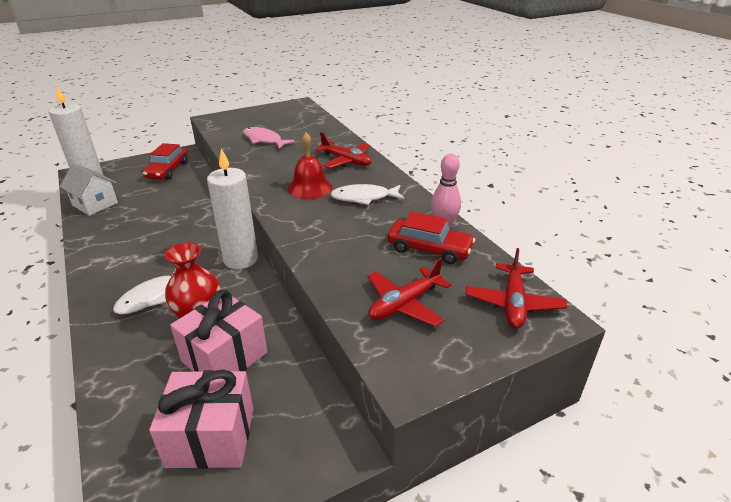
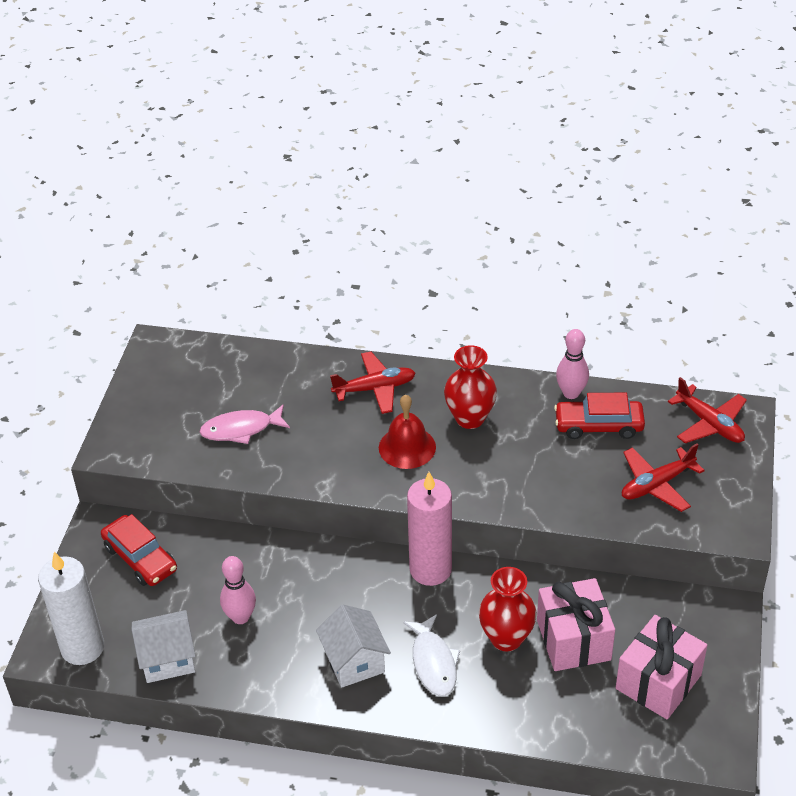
camera: 50 degrees left, 10 degrees up
(132, 264) = (354, 661): none -> white house
(144, 212) = (240, 617): none -> pink bowling pin
(241, 259) = (430, 569): white candle -> pink candle
(364, 198) = (470, 418): white fish -> red vase
(404, 304) = (657, 484): red plane -> red plane turned 60 degrees clockwise
(429, 249) = (598, 425): red car -> red car turned 150 degrees counterclockwise

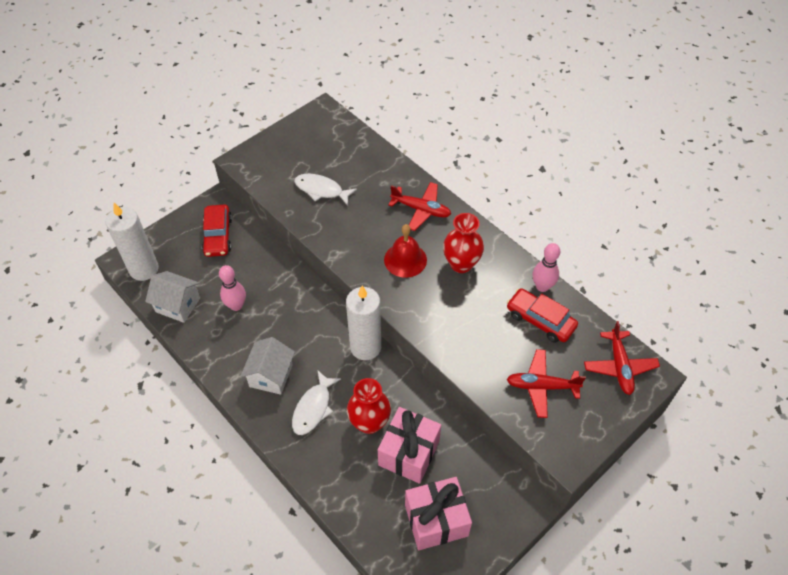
camera: 35 degrees right, 10 degrees up
(241, 429) = (321, 190): pink fish -> white fish
(430, 569) = (365, 347): pink candle -> white candle

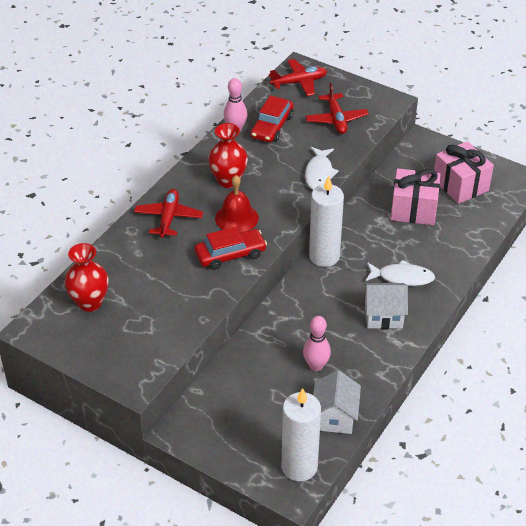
camera: 105 degrees left, 10 degrees down
(218, 236) = (228, 412): red car -> red car (230, 254)
(321, 190) = (163, 300): white fish -> white fish (319, 173)
(369, 422) = (398, 238): red vase -> red vase (90, 303)

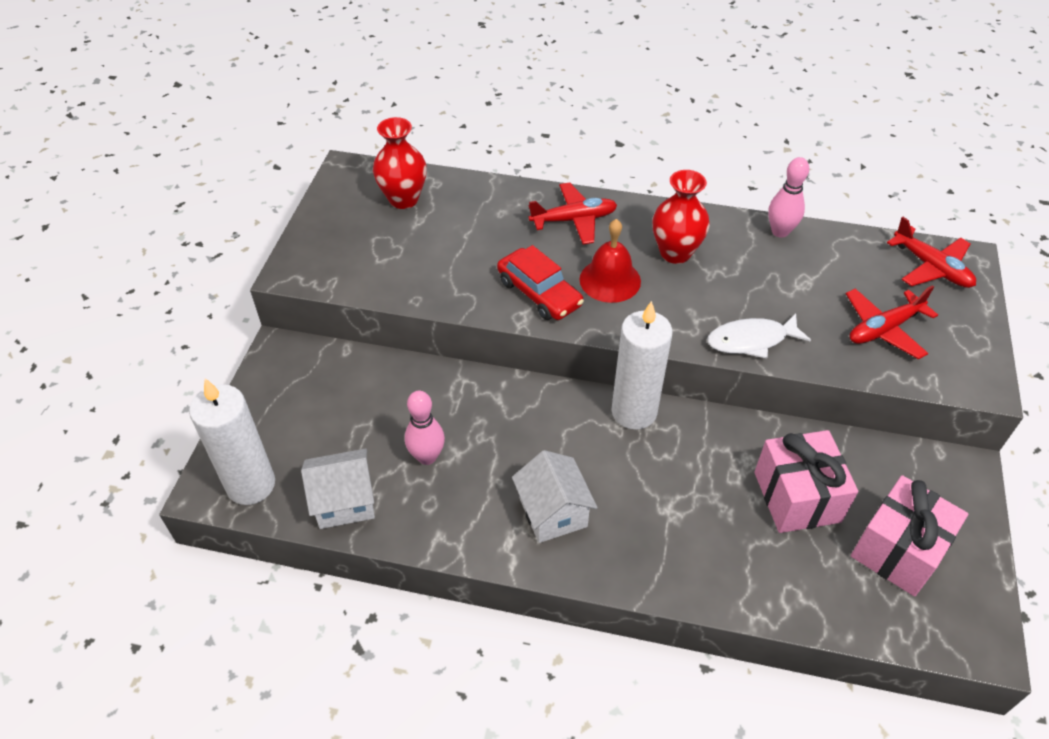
camera: 70 degrees right, 5 degrees up
(272, 126) = (813, 265): red car -> none
(402, 277) = (642, 517): white fish -> none

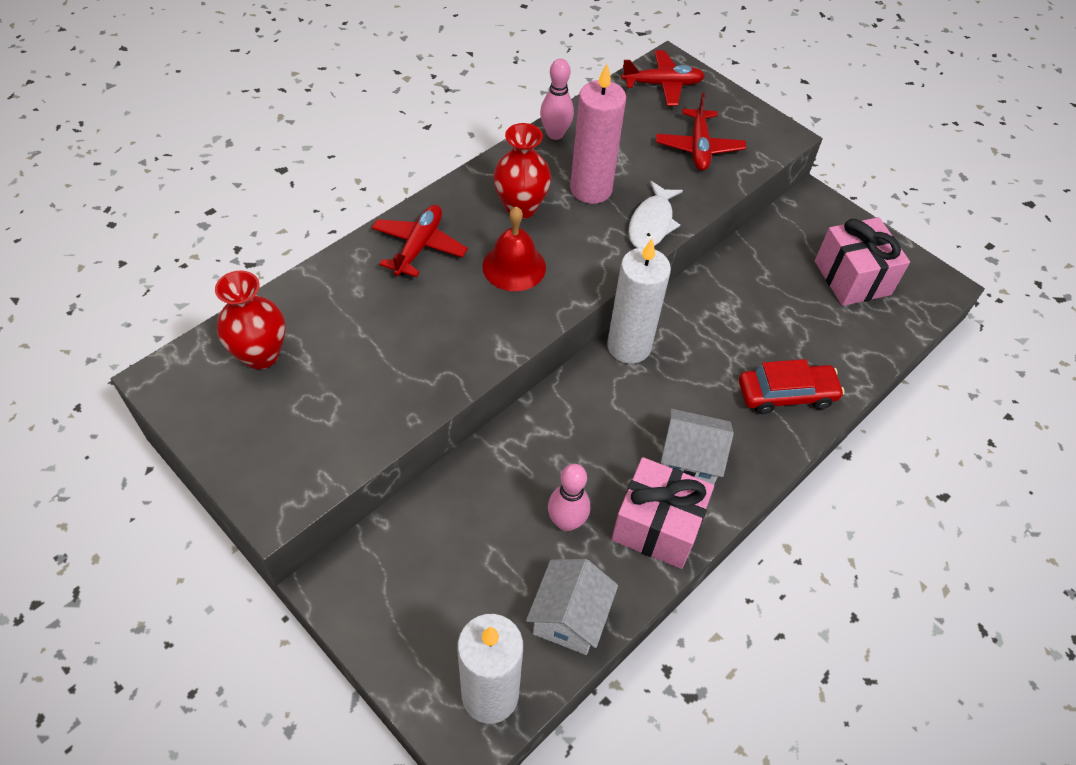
camera: 60 degrees left, 5 degrees up
(539, 293) = (486, 322): red car -> red car (786, 394)
(744, 283) = (591, 189): none -> pink candle
(797, 497) = (776, 301): pink gift -> pink gift (657, 526)

